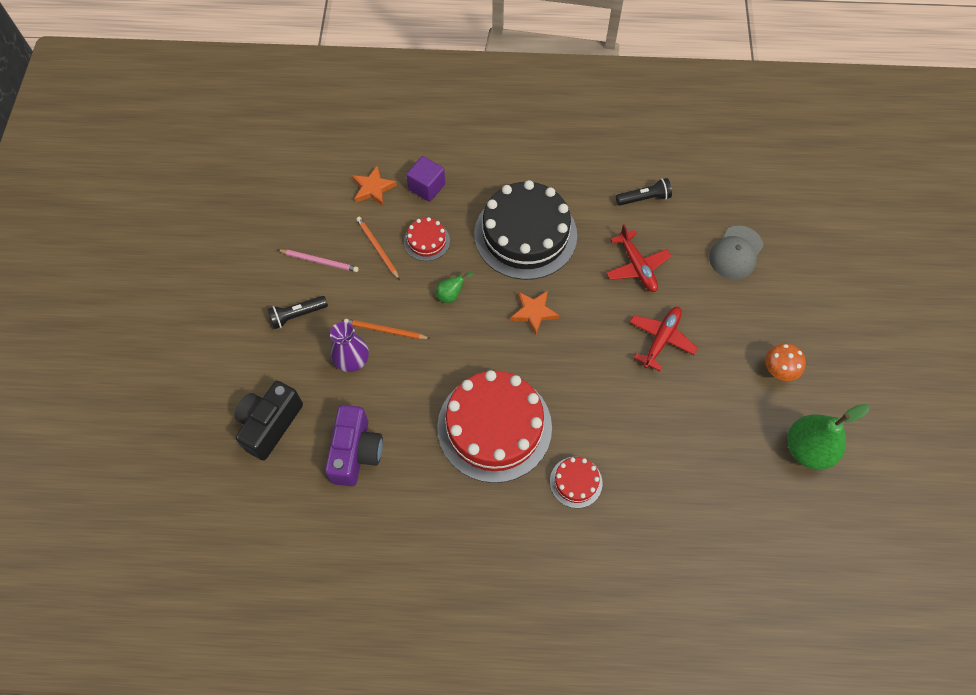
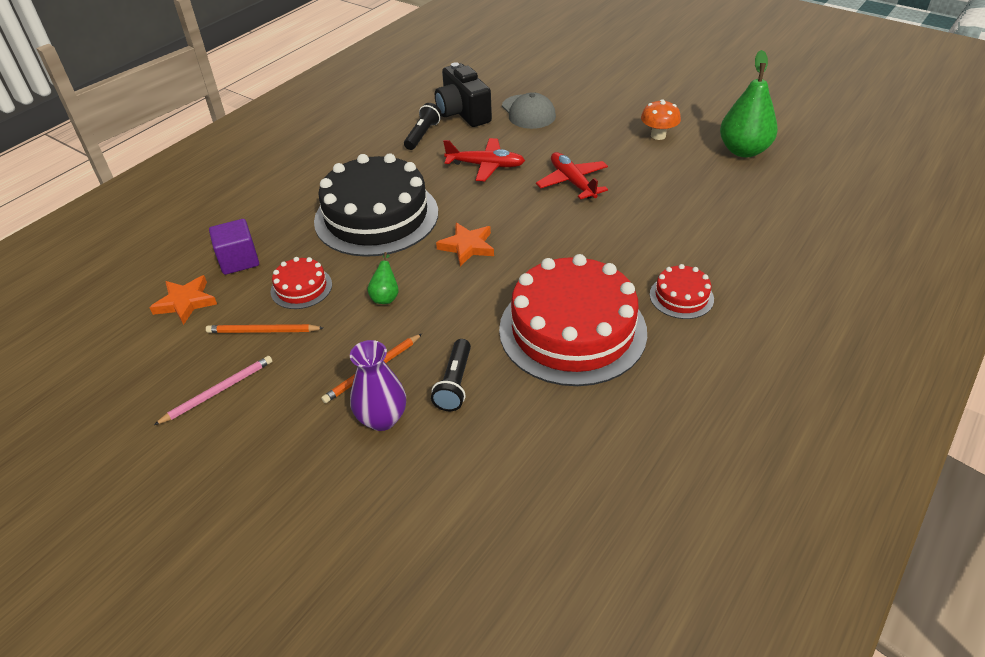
camera: 55 degrees left, 20 degrees down
(270, 424) = (390, 551): black camera -> black camera (463, 113)
(297, 315) = (265, 447): black flashlight -> black flashlight (455, 383)
(356, 452) = (507, 470): purple camera -> none

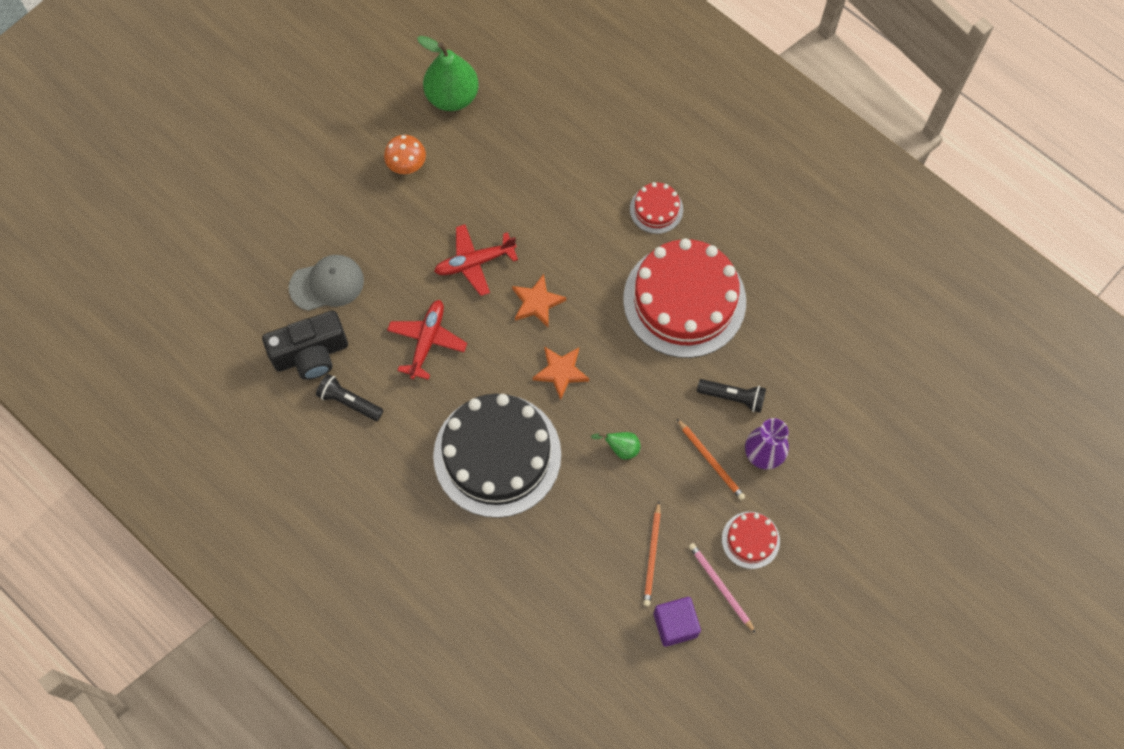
camera: 85 degrees left, 25 degrees up
(186, 302) = (602, 633): orange star -> orange star (537, 303)
(239, 260) = (546, 589): purple cube -> purple cube (675, 625)
(301, 288) = (597, 525): red cake -> red cake (750, 540)

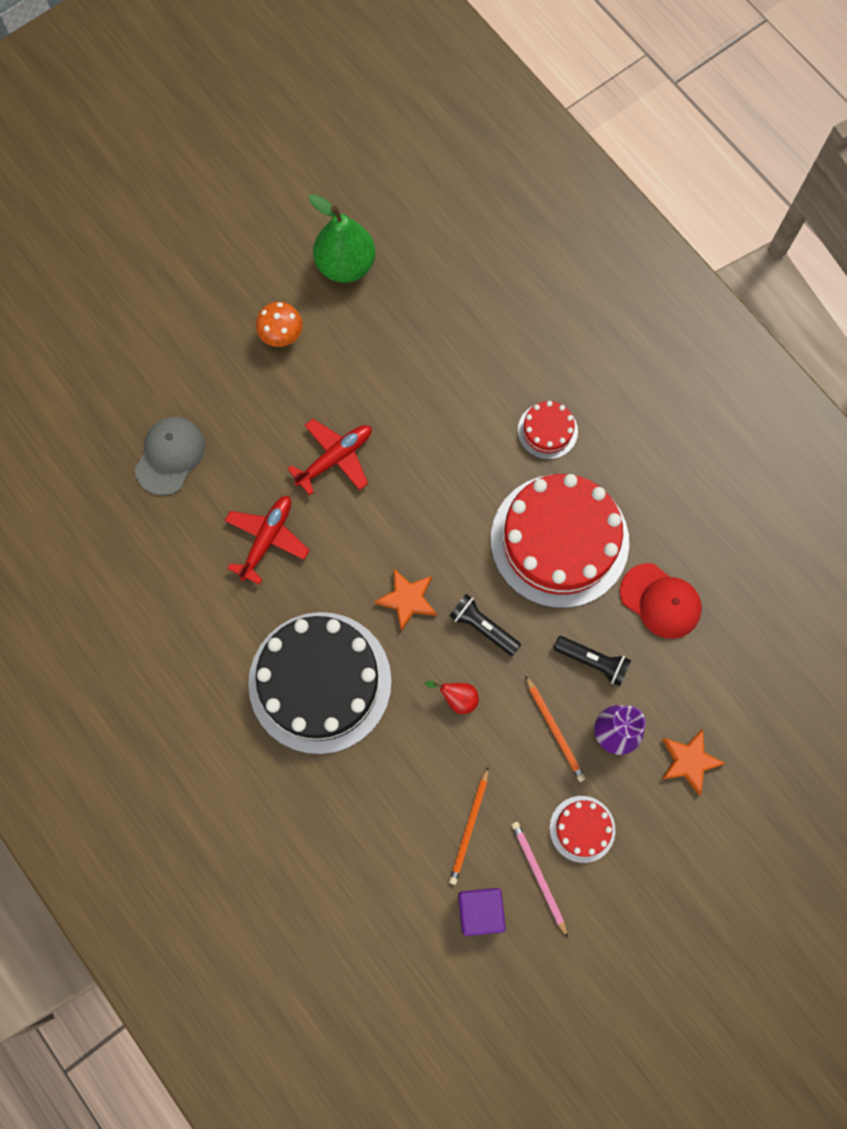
camera: 10 degrees right, 5 degrees up
(311, 354) = (138, 533): black camera -> none
(327, 284) = (170, 456): grey cap -> grey cap turned 60 degrees counterclockwise
(349, 402) = (170, 593): black flashlight -> black flashlight (483, 627)
(474, 262) = (335, 458): red plane -> red plane turned 150 degrees clockwise
(537, 303) = (395, 516): orange star -> orange star (689, 761)
(621, 448) = (457, 698): green pear -> red pear
(781, 337) = (660, 601): none -> red cap

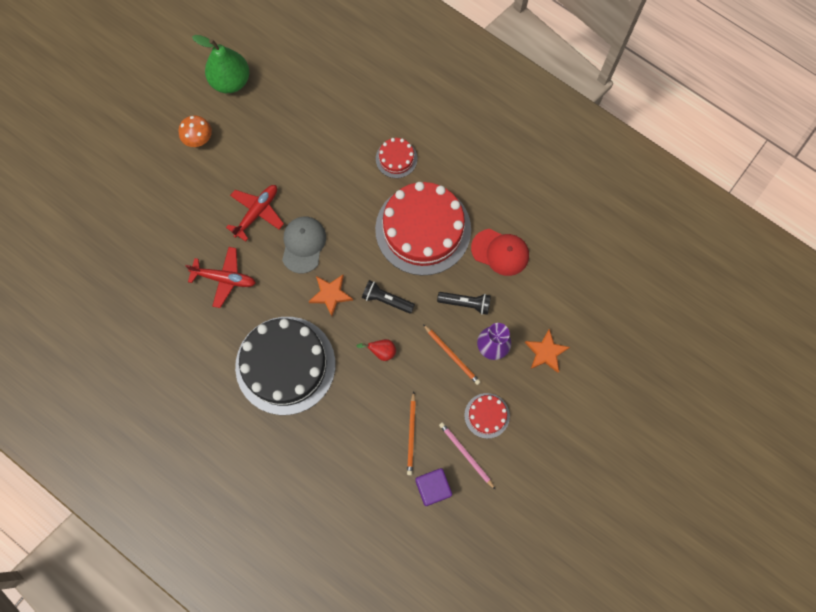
camera: 15 degrees left, 0 degrees up
(170, 456) = (142, 239): grey cap -> grey cap (303, 244)
(267, 539) = (224, 279): red plane -> red plane turned 90 degrees clockwise

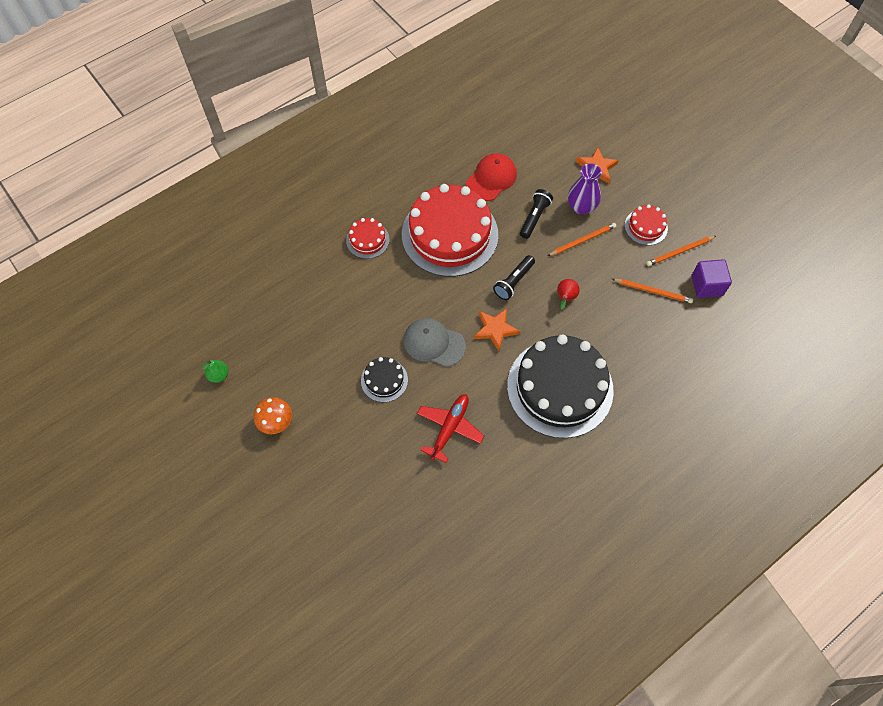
camera: 75 degrees left, 10 degrees down
(231, 81) = (219, 375): green pear -> green pear, size x0.46
(257, 213) = (384, 380): red plane -> black cake
(466, 454) = (679, 252): pink pencil -> orange pencil

